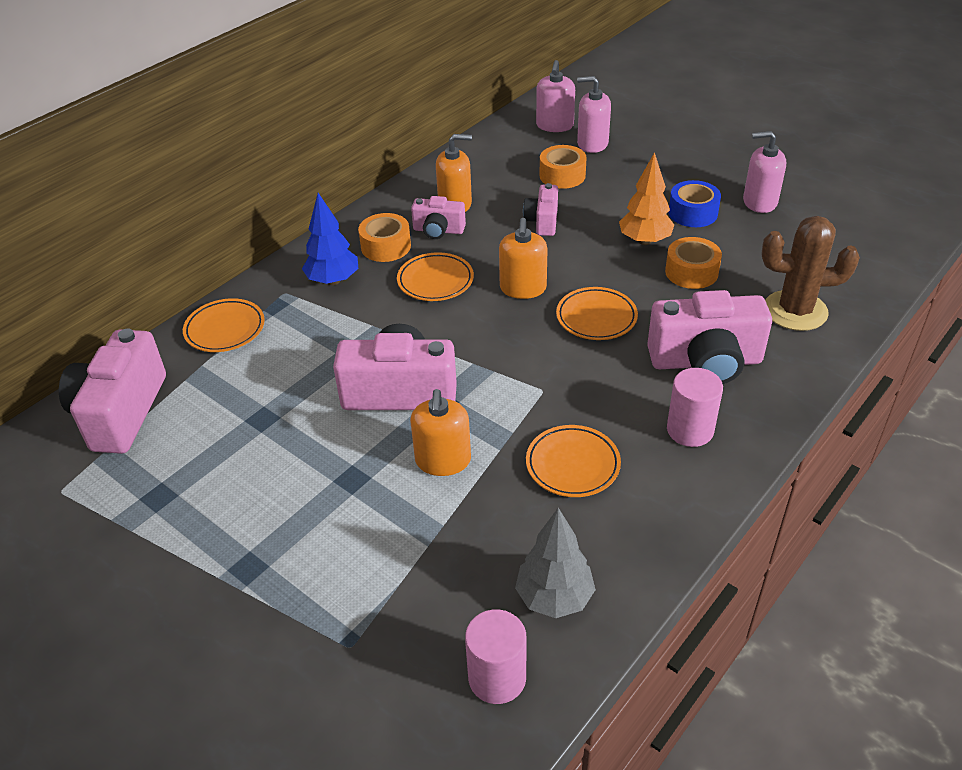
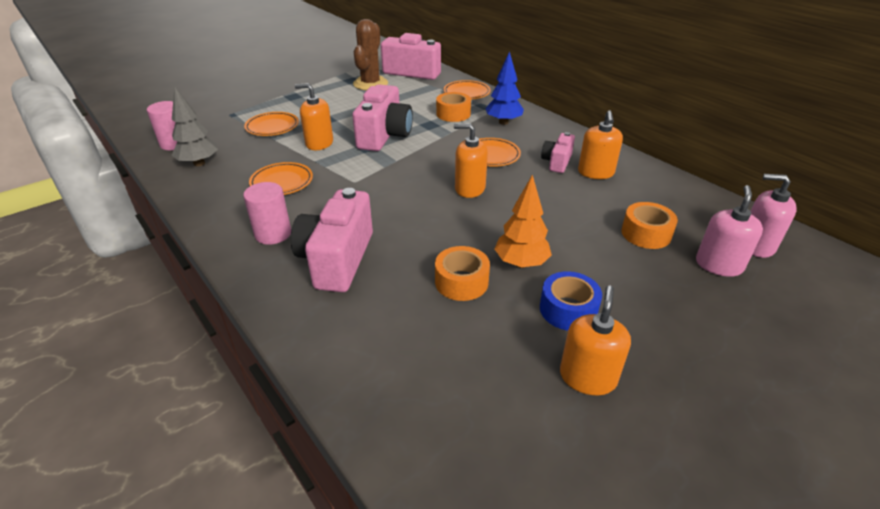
camera: 100 degrees right, 5 degrees down
(386, 246) = (539, 141): orange tape -> orange tape (453, 114)
(542, 221) = (563, 210): pink camera -> none
(596, 317) = (419, 216): orange plate -> orange plate (272, 127)
(759, 202) = (587, 377): pink soap dispenser -> orange soap dispenser
(795, 311) = (372, 338): brown cactus -> brown cactus (370, 84)

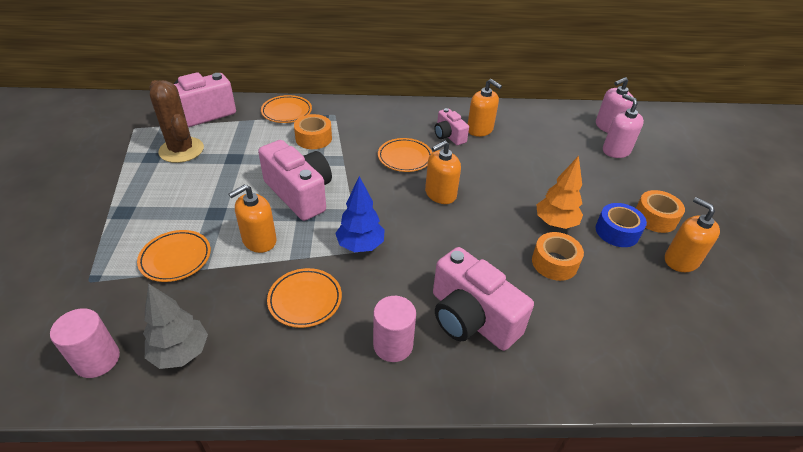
camera: 55 degrees left, 5 degrees up
(503, 122) = (362, 124): blue tree -> blue tree (360, 245)
(646, 233) = (566, 155): orange tape -> orange tape (655, 218)

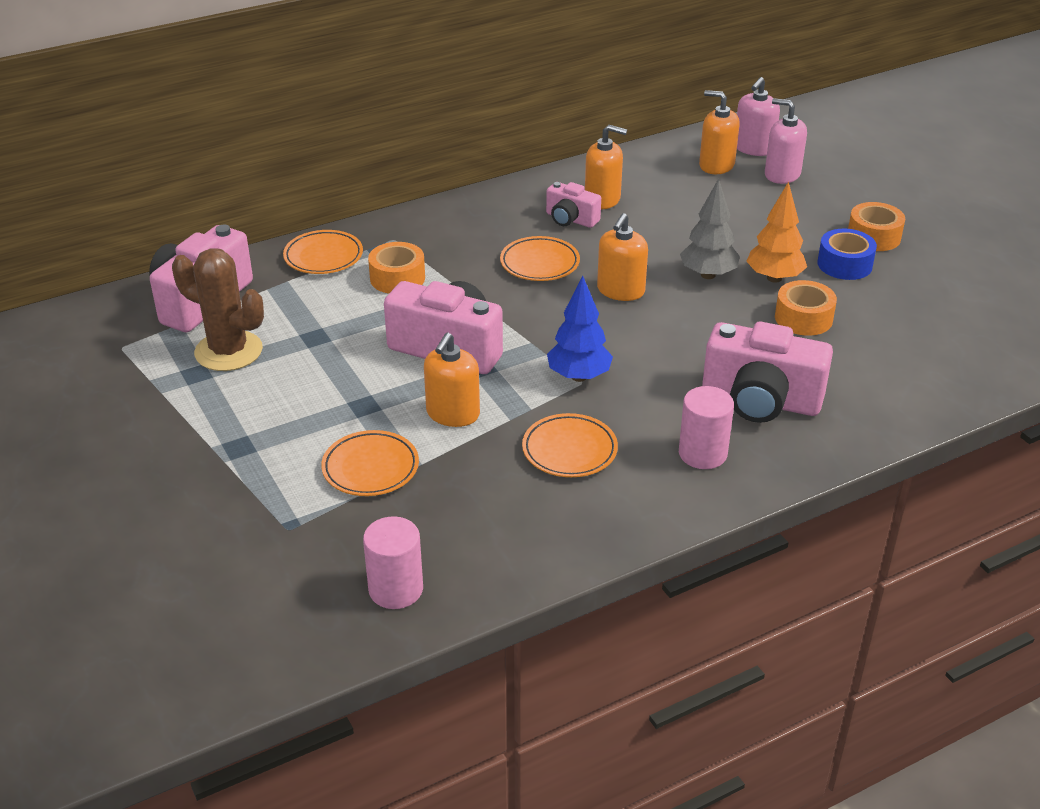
camera: 25 degrees left, 5 degrees down
(180, 353) = (483, 547): grey tree -> grey tree (708, 275)
(681, 260) = (926, 271): orange soap dispenser -> orange soap dispenser (716, 165)

